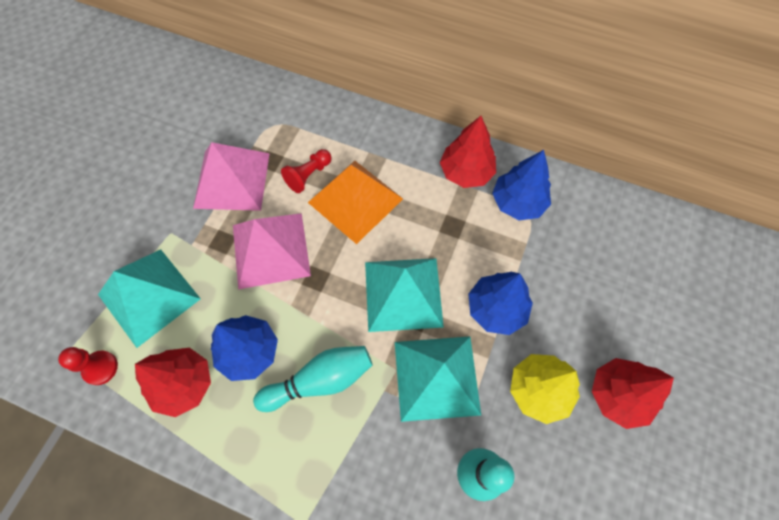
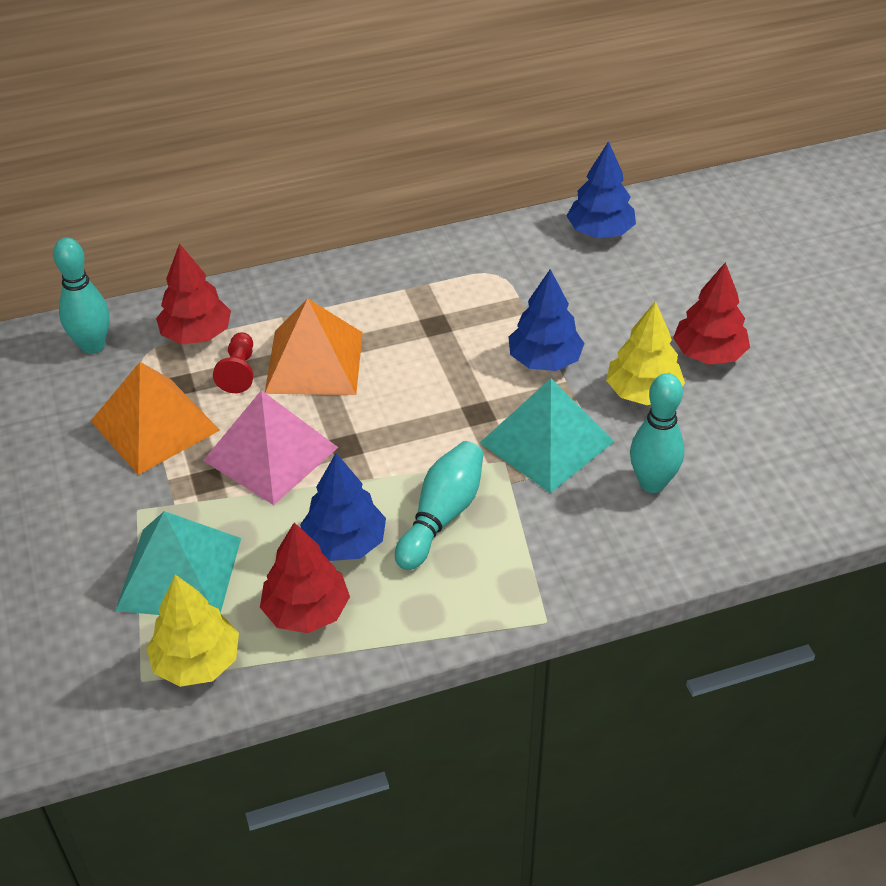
camera: 40 degrees left, 20 degrees down
(100, 368) = (197, 662): red pawn -> yellow tree
(232, 180) = (155, 425): pink pyramid -> orange pyramid
(252, 100) = (92, 346): none -> turquoise bowling pin
(403, 294) = (447, 403): turquoise pyramid -> none
(466, 172) = (401, 276): red tree -> red tree (196, 334)
(518, 202) = (477, 271): blue tree -> blue tree (600, 231)

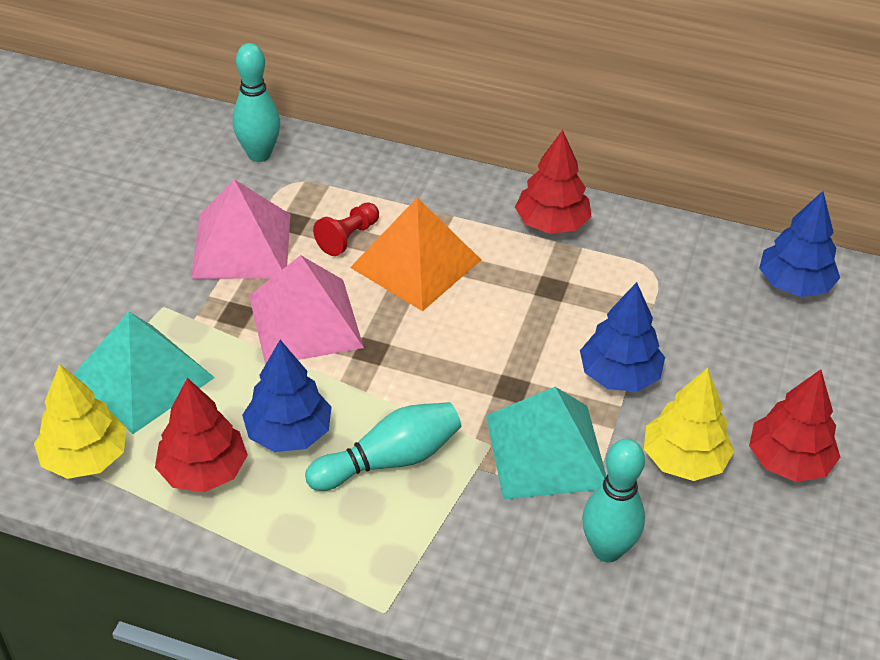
camera: 35 degrees right, 0 degrees up
(155, 425) = (242, 245): orange pyramid -> pink pyramid
(196, 334) = (345, 188): red tree -> red tree (551, 223)

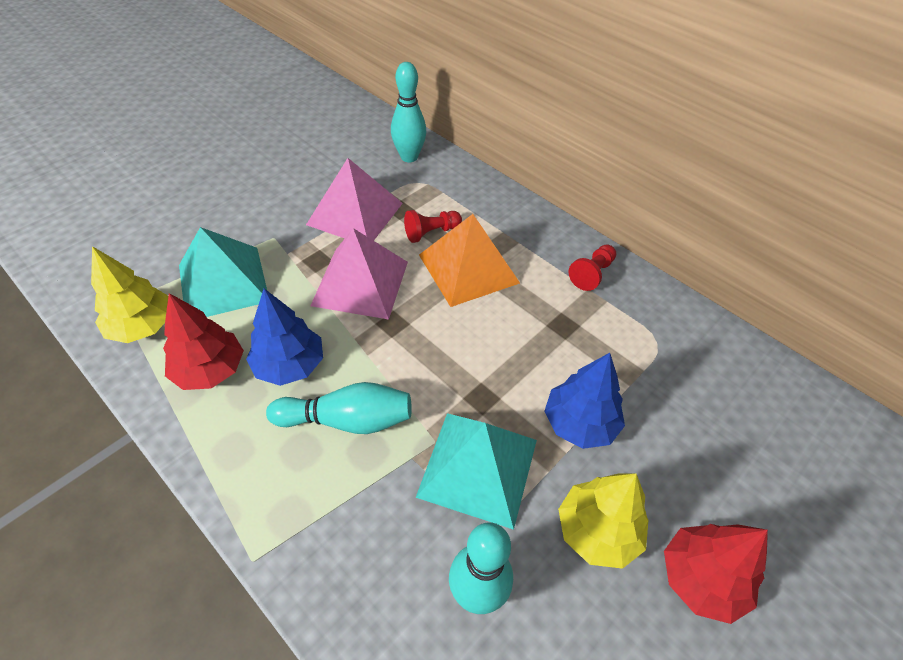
camera: 25 degrees right, 5 degrees up
(551, 223) = (592, 274): red tree -> red pawn
(794, 284) = (784, 400): blue tree -> none

